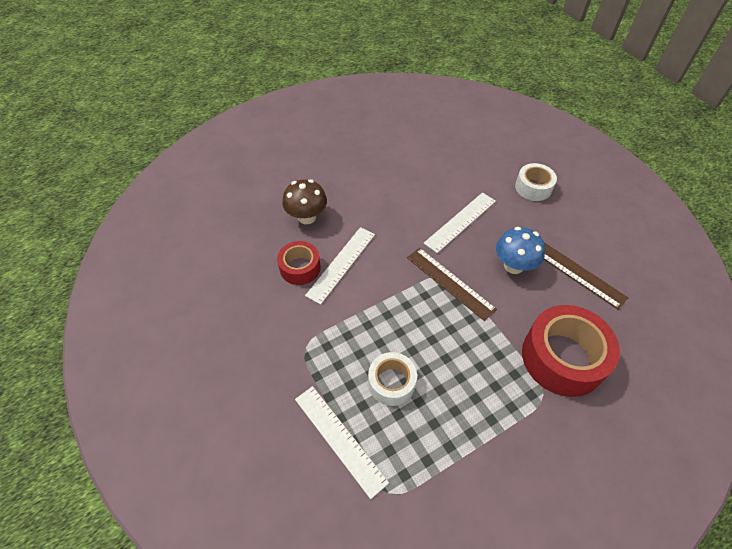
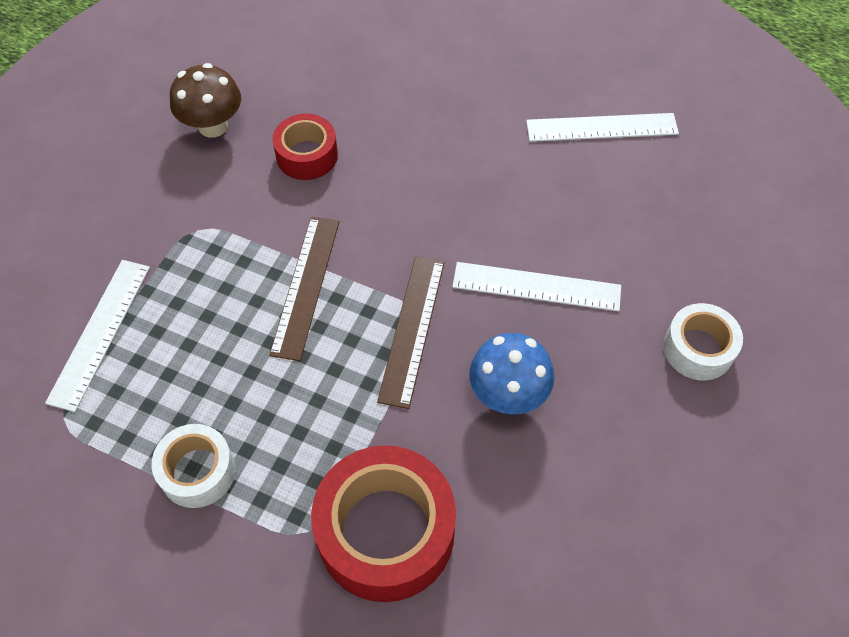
camera: 55 degrees right, 5 degrees up
(307, 217) = (393, 113): brown mushroom -> brown mushroom (213, 126)
(341, 264) = (346, 193): white ruler -> white ruler (602, 128)
(391, 383) = (207, 344): white tape -> white tape (198, 471)
(576, 273) = (564, 488): brown ruler -> brown ruler (305, 286)

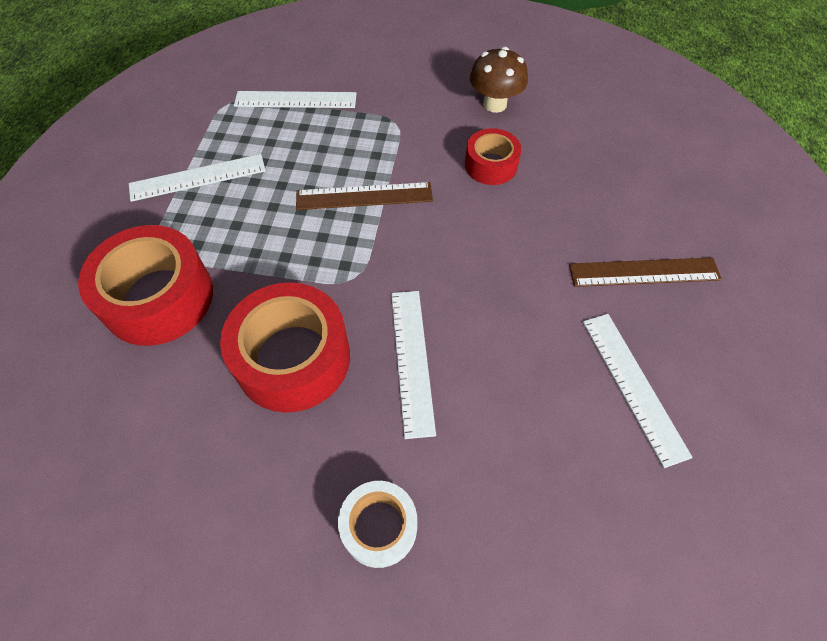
camera: 75 degrees right, 0 degrees up
(198, 471) = (198, 178): white tape -> white ruler
(412, 329) = (341, 274): brown ruler -> brown ruler (644, 272)
(508, 394) = (293, 358): blue mushroom -> red tape

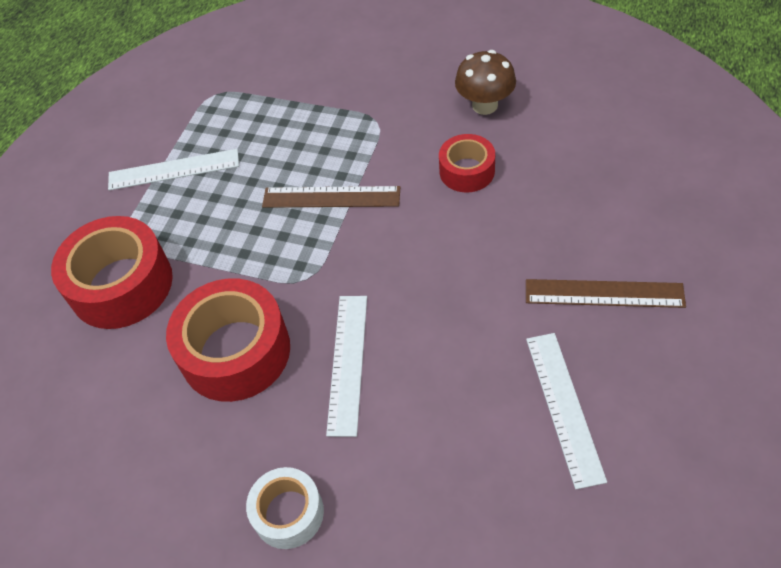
camera: 15 degrees right, 5 degrees down
(295, 100) = (280, 93): white ruler -> none

